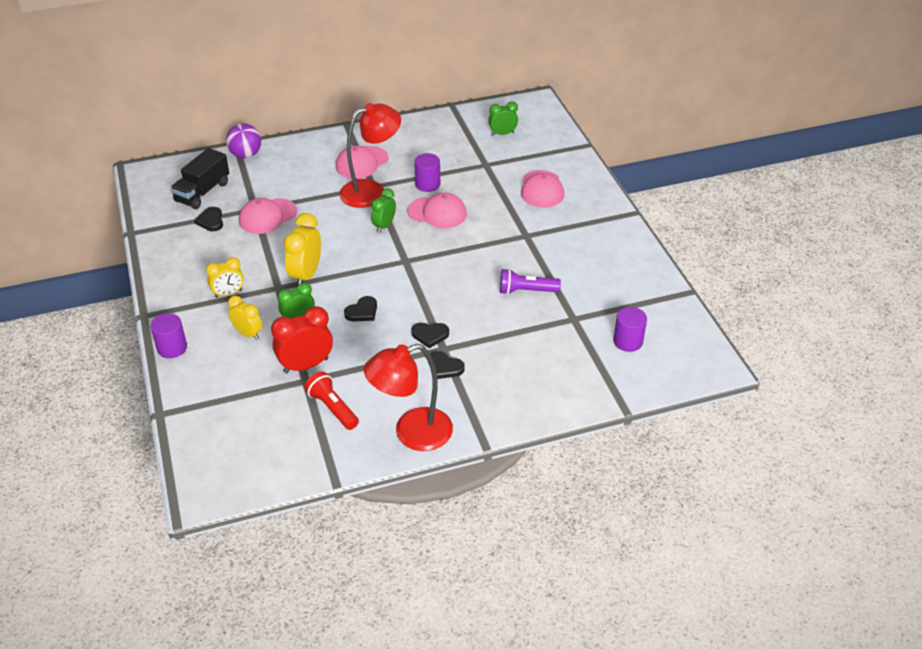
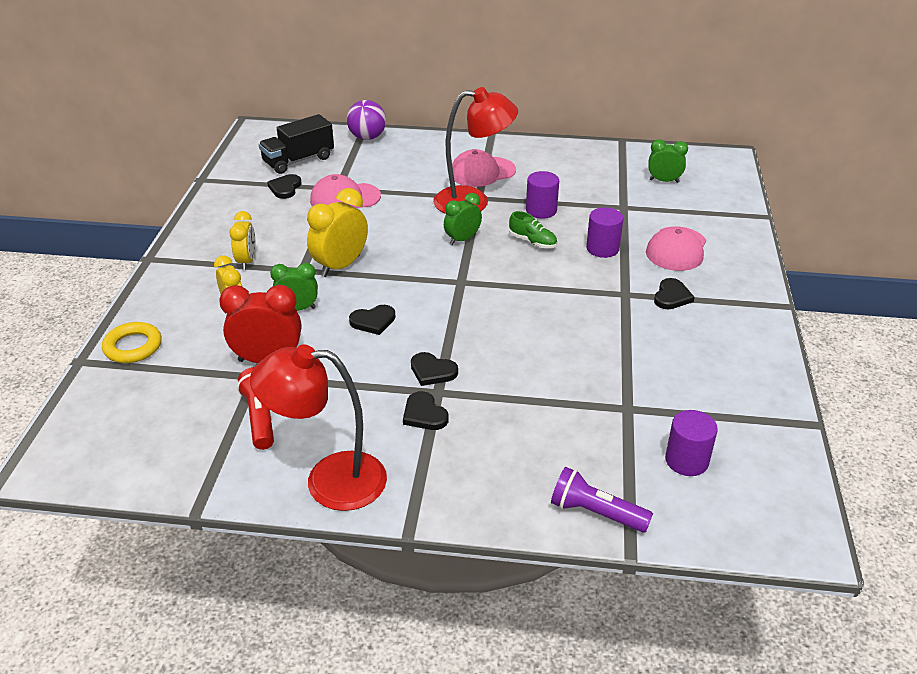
camera: 25 degrees right, 5 degrees down
(172, 348) = (148, 298): purple cylinder -> purple cylinder (602, 248)
(193, 389) = (133, 347): none -> yellow ring
(228, 293) = (247, 261): yellow clock -> yellow clock turned 90 degrees counterclockwise
(437, 212) = (532, 242): pink cap -> green shoe
(526, 291) = (585, 356): purple flashlight -> purple flashlight (595, 512)
(558, 228) = (672, 296): none -> black heart

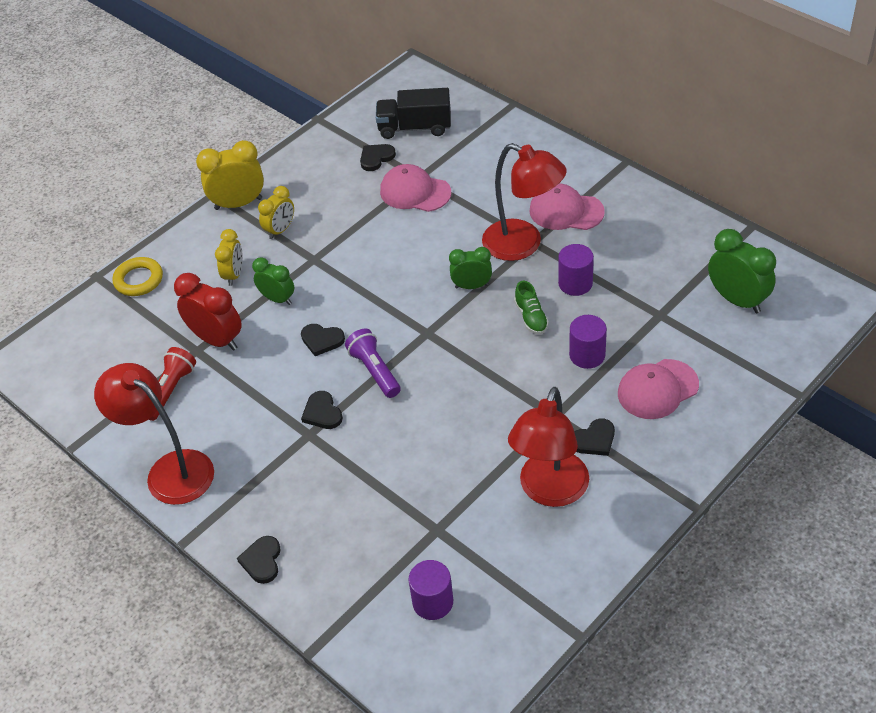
camera: 40 degrees right, 10 degrees up
(340, 266) = (346, 269): yellow clock -> yellow clock (238, 204)
(367, 137) = (500, 122): purple ball -> none
(424, 414) = (281, 449): black heart -> black heart (262, 561)
(595, 512) = (320, 603): purple flashlight -> purple flashlight (375, 371)
(664, 181) = (737, 300): green clock -> green clock, size x1.56
(681, 342) = (549, 491): none -> red lamp

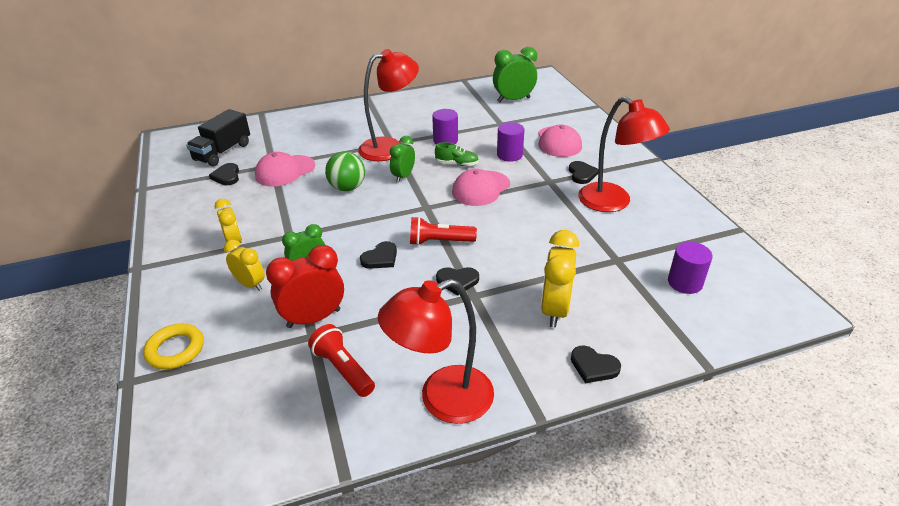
camera: 65 degrees left, 10 degrees down
(238, 204) = (171, 257): yellow clock -> yellow clock (555, 309)
(375, 371) = (439, 241): purple flashlight -> red flashlight
(419, 254) = (347, 188): none -> green ball
(566, 211) = (380, 125): pink cap -> pink cap (481, 188)

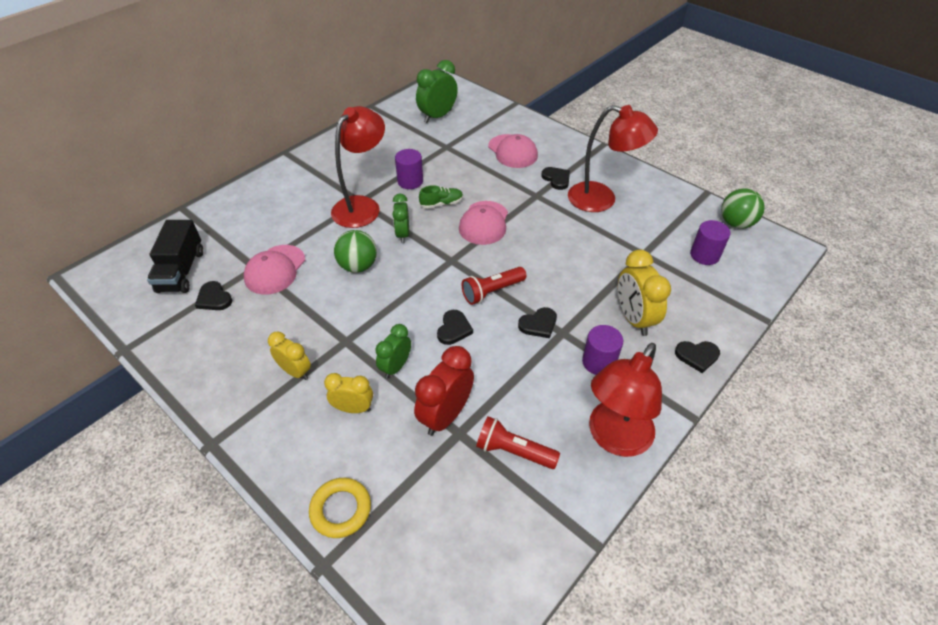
camera: 30 degrees left, 10 degrees up
(509, 155) = (481, 179): purple cylinder -> purple cylinder (599, 362)
(749, 266) = (736, 223): none -> green ball

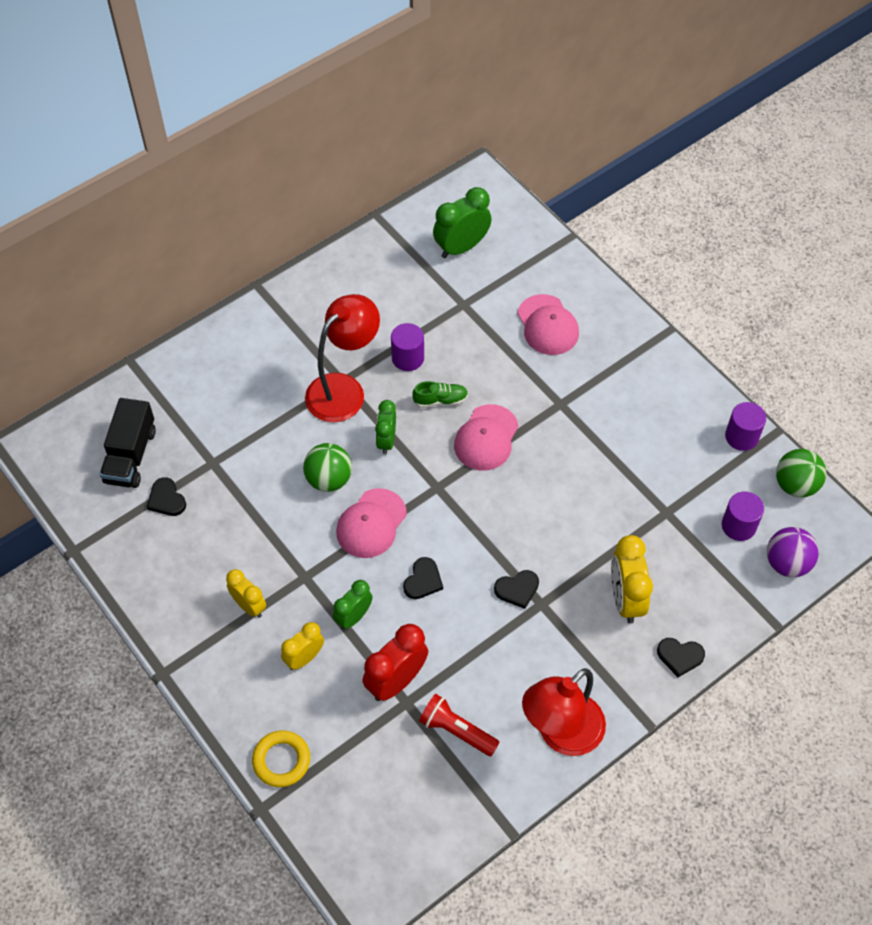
camera: 10 degrees right, 10 degrees up
(275, 270) = (235, 470): pink cap -> pink cap (371, 523)
(353, 408) = (304, 658): yellow clock -> yellow clock turned 60 degrees counterclockwise
(492, 291) = (475, 538): red flashlight -> none
(556, 179) = (592, 381): black heart -> none
(599, 362) = (570, 646): purple cylinder -> purple cylinder (741, 437)
(602, 199) = (640, 423): red lamp -> none
(754, 275) = (787, 563): none -> purple ball

